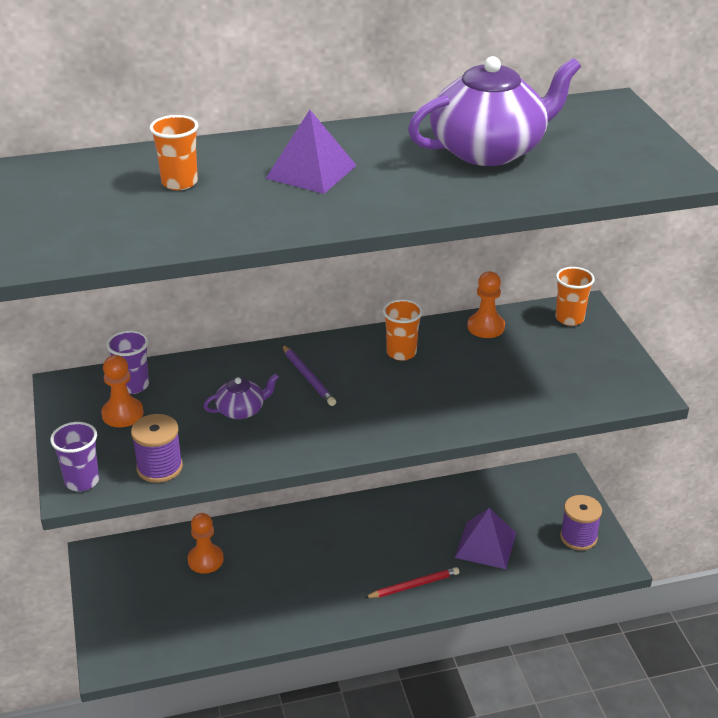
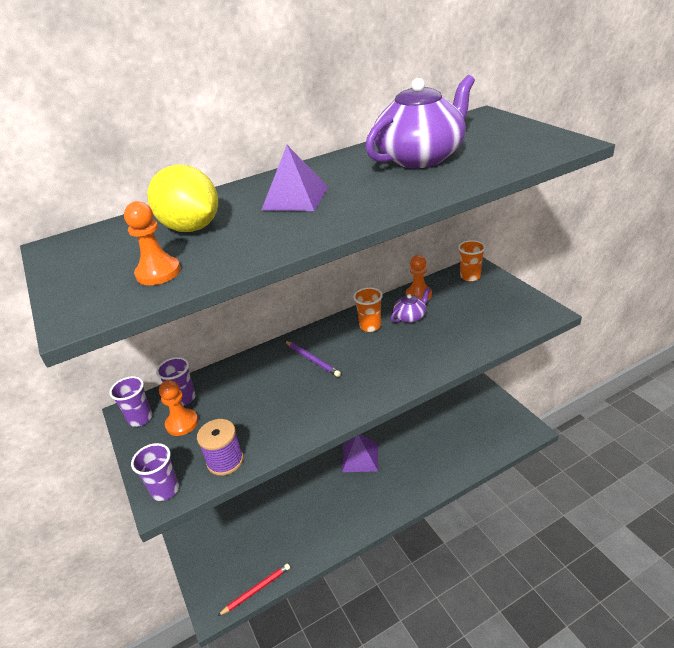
camera: 10 degrees left, 0 degrees up
(75, 396) = (140, 418): none -> purple cup
(179, 183) = (191, 228): orange cup -> yellow lemon
(205, 560) = (260, 504): orange pawn -> orange pawn (158, 273)
(241, 410) = (273, 397): purple teapot -> purple teapot (410, 316)
(414, 585) = (410, 483): red pencil -> red pencil (256, 590)
(485, 545) = (444, 441): purple pyramid -> purple pyramid (360, 457)
(578, 537) = (500, 419): purple spool -> none

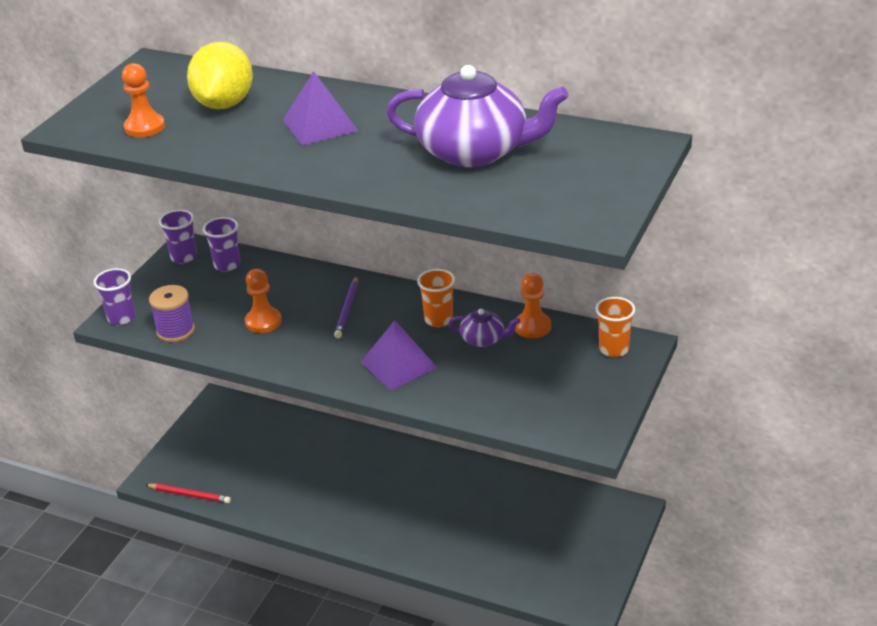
camera: 50 degrees right, 0 degrees up
(182, 423) = (197, 282): orange pawn -> orange pawn (263, 321)
(360, 457) = (407, 478): purple pyramid -> purple pyramid (398, 365)

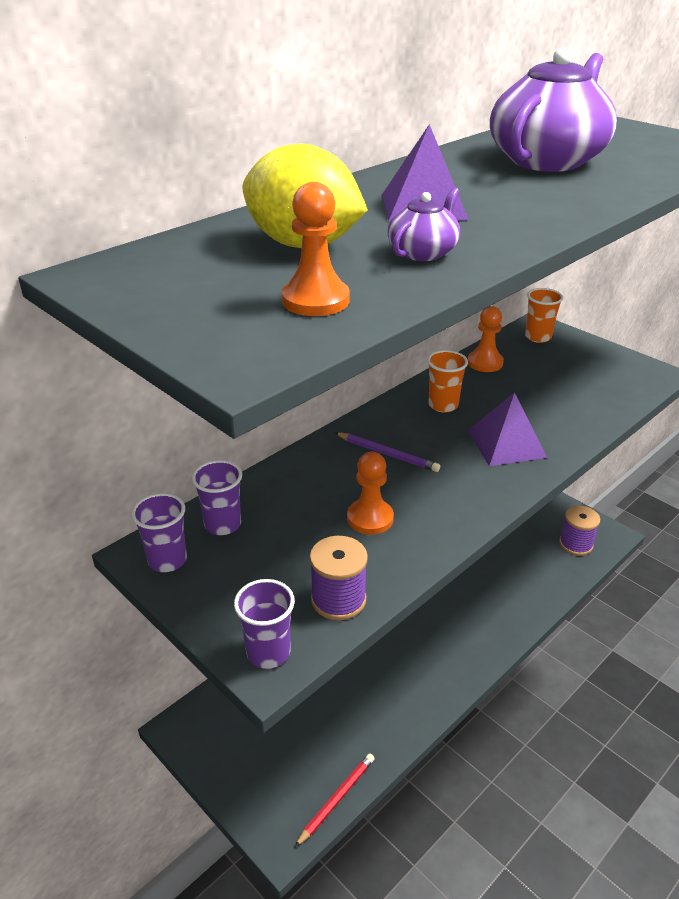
camera: 70 degrees left, 0 degrees up
(483, 339) = (490, 390): purple teapot -> purple teapot (423, 252)
(555, 579) = (576, 544): none -> purple spool

